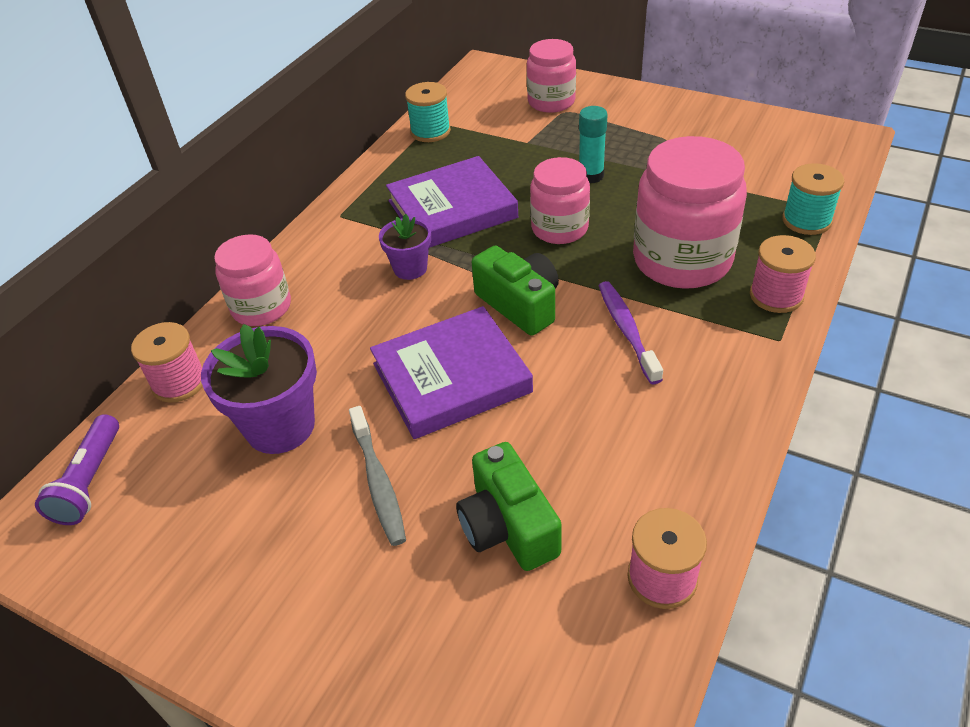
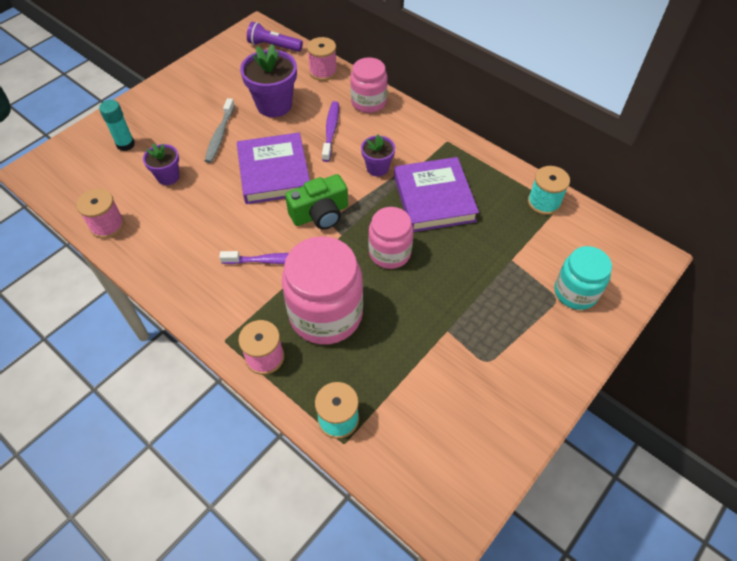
camera: 100 degrees right, 10 degrees up
(338, 335) = (331, 131): none -> purple toothbrush
(378, 482) = (220, 135): grey toothbrush -> grey toothbrush turned 75 degrees counterclockwise
(508, 526) = (168, 177): green camera -> purple flower pot
(551, 102) = (575, 292): pink jar -> turquoise jar
(591, 176) = (450, 289): turquoise glue stick -> turquoise glue stick (125, 144)

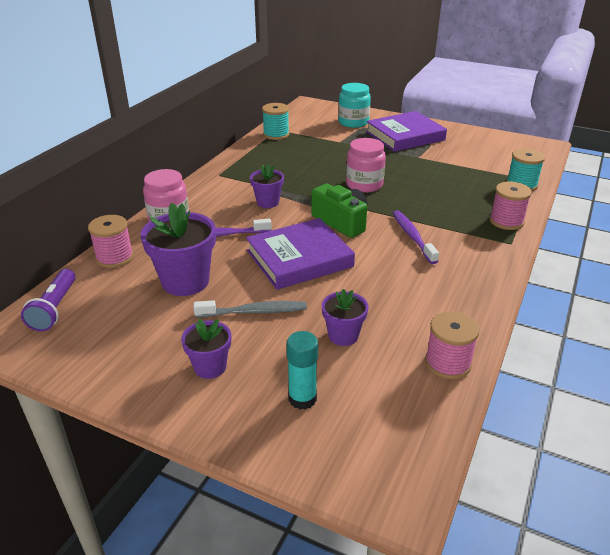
camera: 105 degrees left, 20 degrees down
(177, 108) = (210, 367): none -> purple flower pot
(326, 314) = (444, 202): pink jar -> none
(434, 198) = (293, 173): purple book -> purple book (405, 136)

